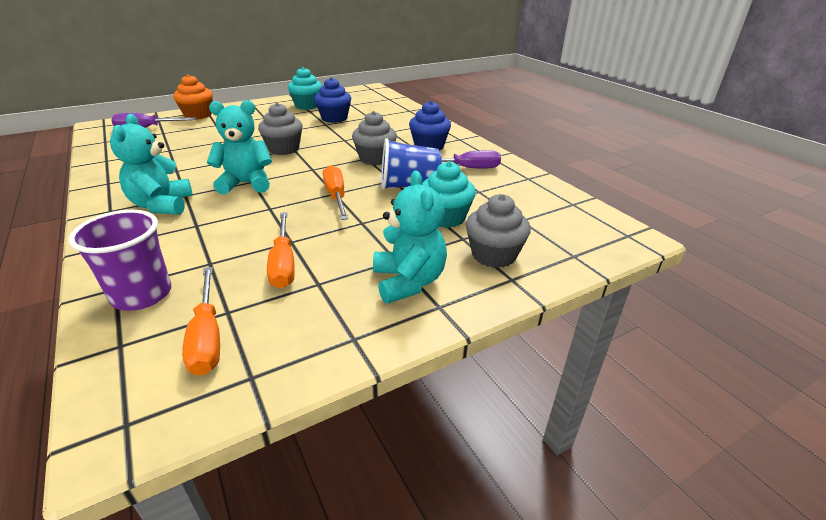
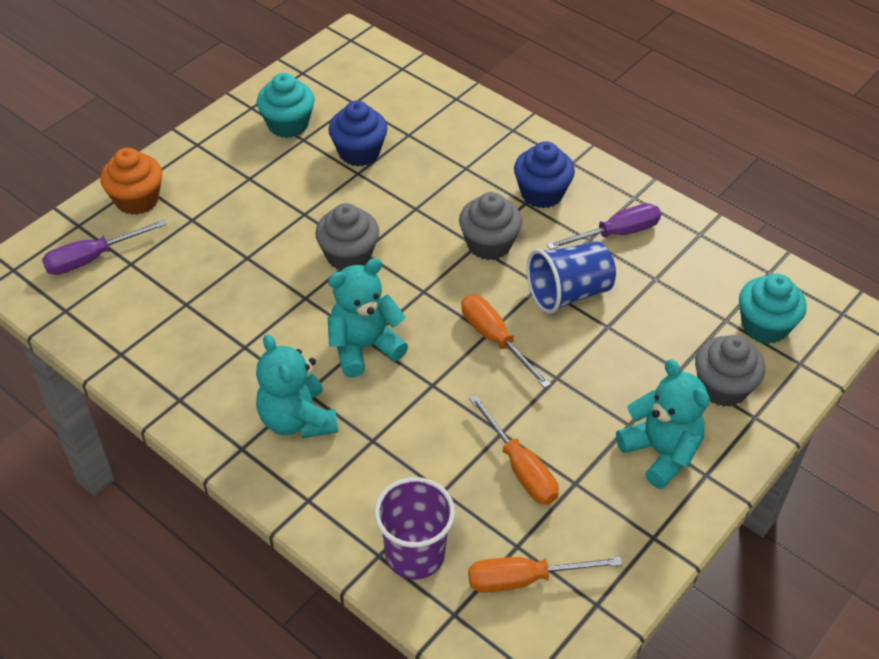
camera: 20 degrees left, 15 degrees up
(207, 337) = (524, 579): orange screwdriver -> orange screwdriver turned 120 degrees clockwise
(445, 217) = (643, 341): turquoise cupcake -> turquoise cupcake (764, 326)

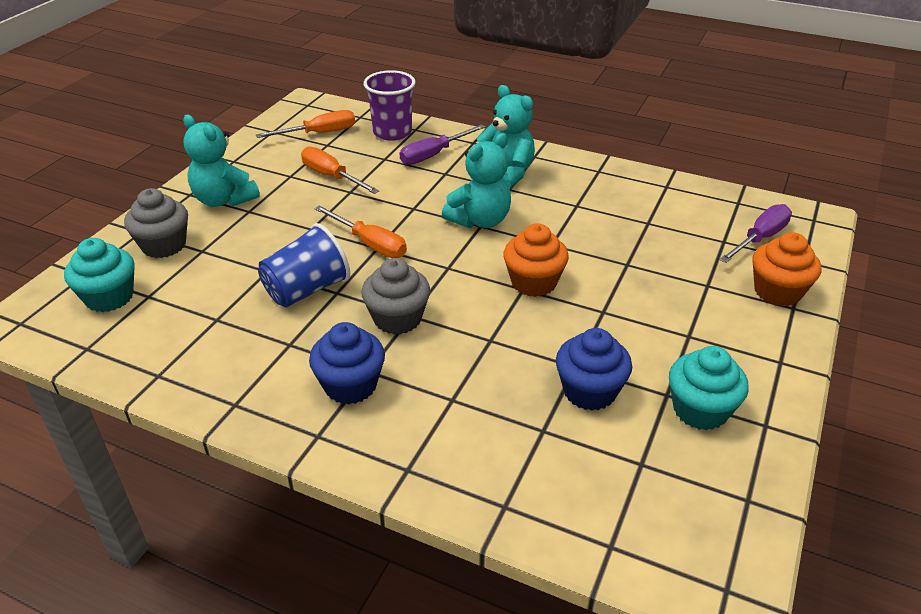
camera: 165 degrees right, 10 degrees down
(348, 256) = (533, 282): grey cupcake -> orange cupcake
(616, 233) = (258, 356): purple screwdriver -> purple screwdriver (433, 155)

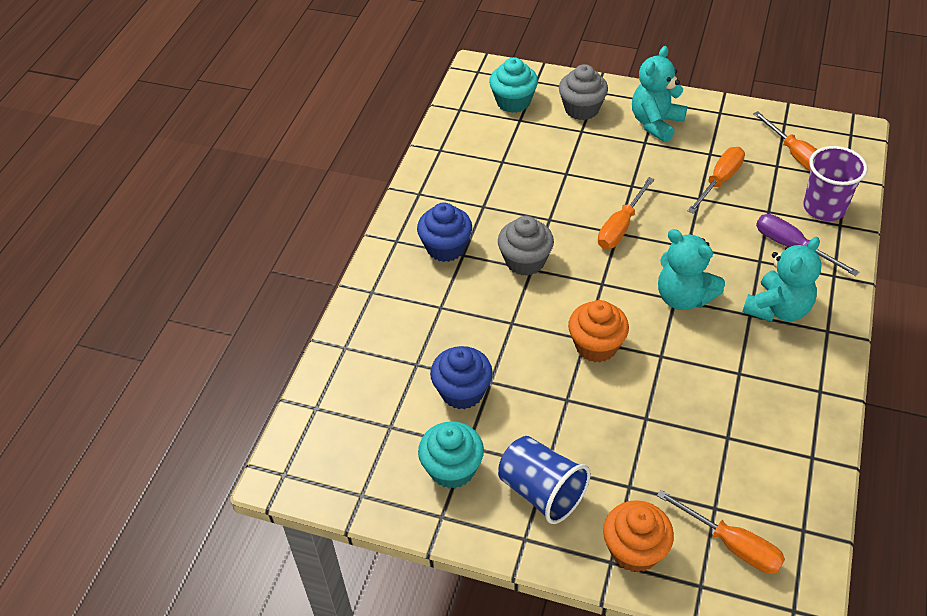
camera: 85 degrees right, 10 degrees up
(307, 290) = (547, 201): blue cup -> blue cup (541, 491)
(760, 238) = (732, 545): purple screwdriver -> orange screwdriver

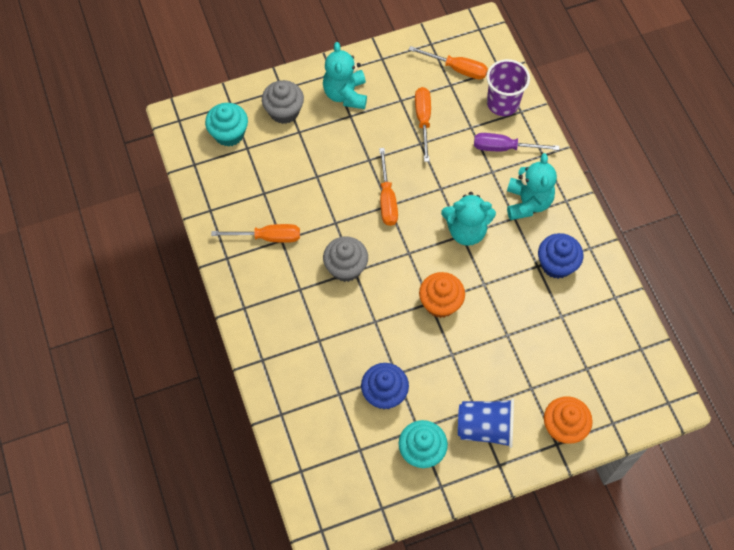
camera: 40 degrees left, 15 degrees up
(446, 248) = (283, 291): blue cupcake -> blue cupcake (556, 264)
(732, 545) = (611, 385): orange screwdriver -> orange screwdriver (268, 237)

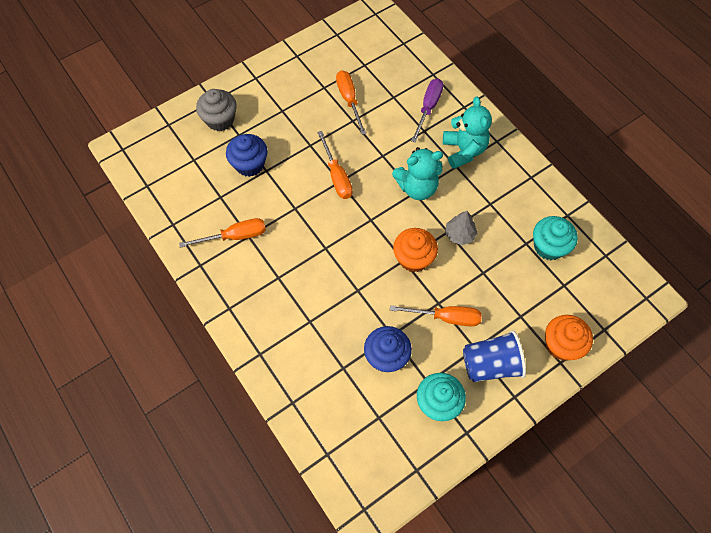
camera: 15 degrees left, 0 degrees up
(229, 134) = (173, 151): turquoise cupcake -> turquoise cupcake (549, 246)
(345, 94) = (272, 93): turquoise teddy bear -> none
(346, 267) = (316, 247): grey cupcake -> none
(457, 69) = (366, 50): orange screwdriver -> orange screwdriver (446, 317)
(495, 290) = (459, 234): none -> grey tree
(503, 103) = (415, 71): purple cup -> none
(504, 148) = (428, 108): purple screwdriver -> purple screwdriver turned 120 degrees clockwise
(556, 264) = (507, 198): blue cupcake -> blue cupcake (249, 164)

